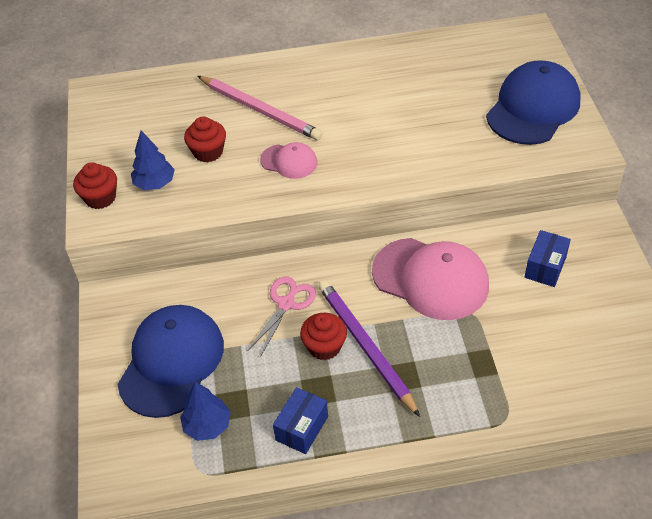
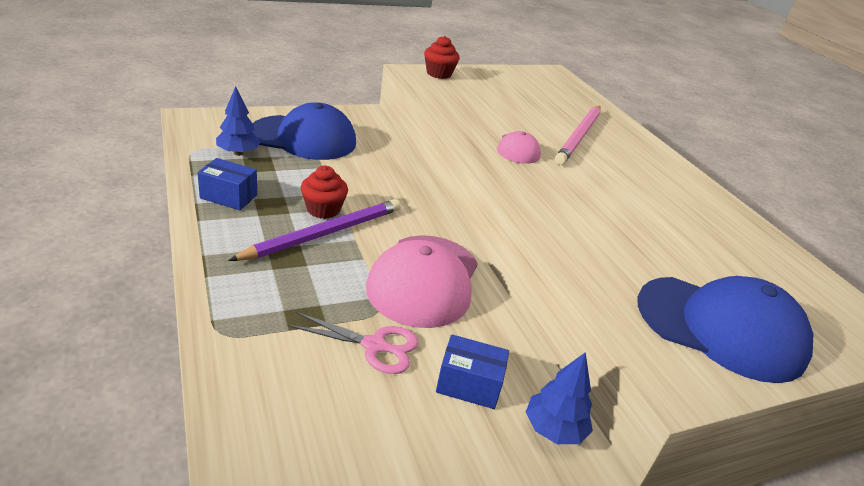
camera: 70 degrees right, 15 degrees down
(155, 183) = (463, 92): blue tree -> blue tree (554, 429)
(208, 152) = (510, 113): red cupcake -> none
(286, 304) = (372, 189): pink scissors -> pink scissors (375, 346)

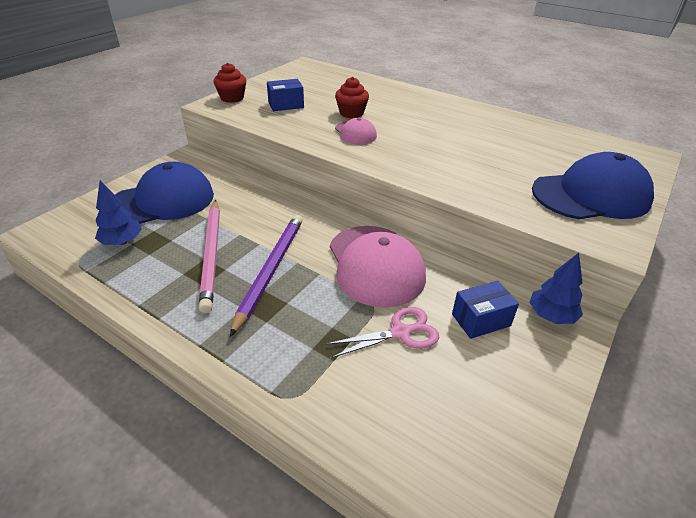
camera: 30 degrees left, 5 degrees up
(229, 196) = (160, 283): blue box -> blue box (286, 105)
(323, 209) = (247, 252): red cupcake -> red cupcake (351, 113)
(579, 137) = (378, 106): pink pencil -> pink pencil (212, 255)

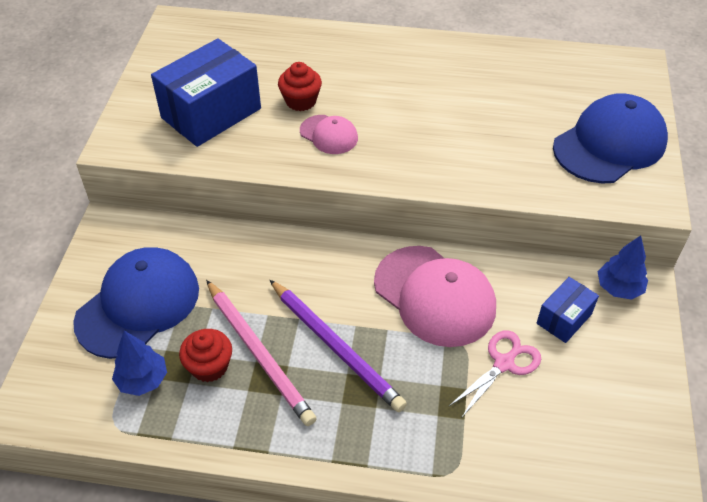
camera: 25 degrees left, 10 degrees up
(232, 98) = (131, 123): red cupcake -> red cupcake (209, 366)
(270, 270) = (336, 347): purple pencil -> purple pencil turned 150 degrees clockwise
(286, 105) = (211, 113): blue box -> blue box, size x1.92

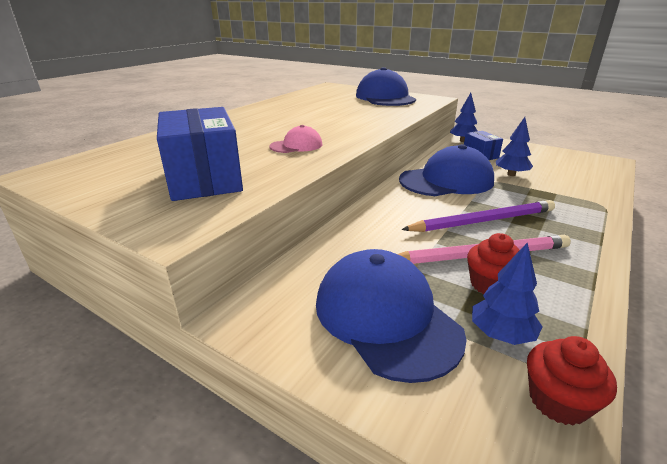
camera: 65 degrees left, 20 degrees down
(300, 101) = (244, 147): red cupcake -> red cupcake (558, 401)
(434, 296) = (446, 180): pink cap -> blue cap
(504, 363) = (511, 174): pink scissors -> blue tree

